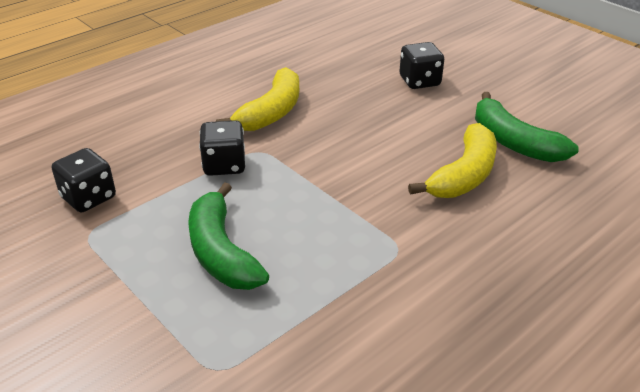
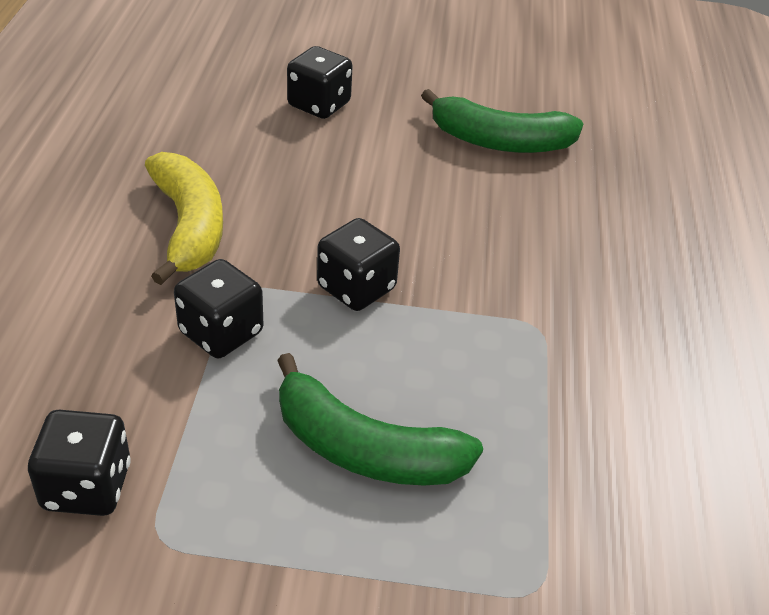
camera: 45 degrees left, 5 degrees up
(318, 178) = (356, 288): none -> black dice
(464, 175) = (499, 204): yellow banana -> none

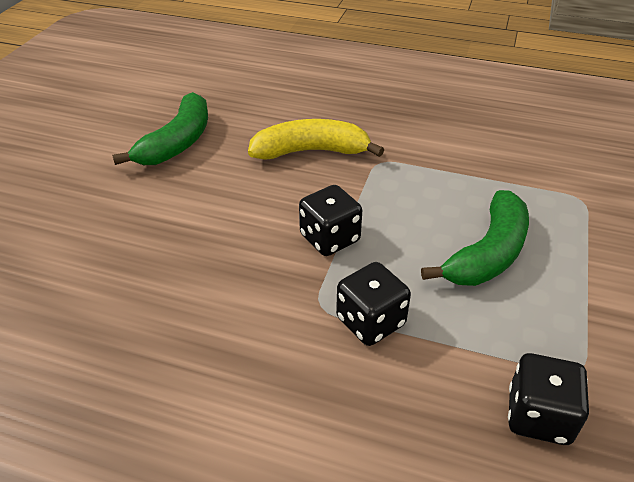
camera: 75 degrees left, 0 degrees up
(189, 227) = (227, 336): yellow banana -> yellow banana (311, 151)
(319, 105) = (75, 232): black dice -> none

